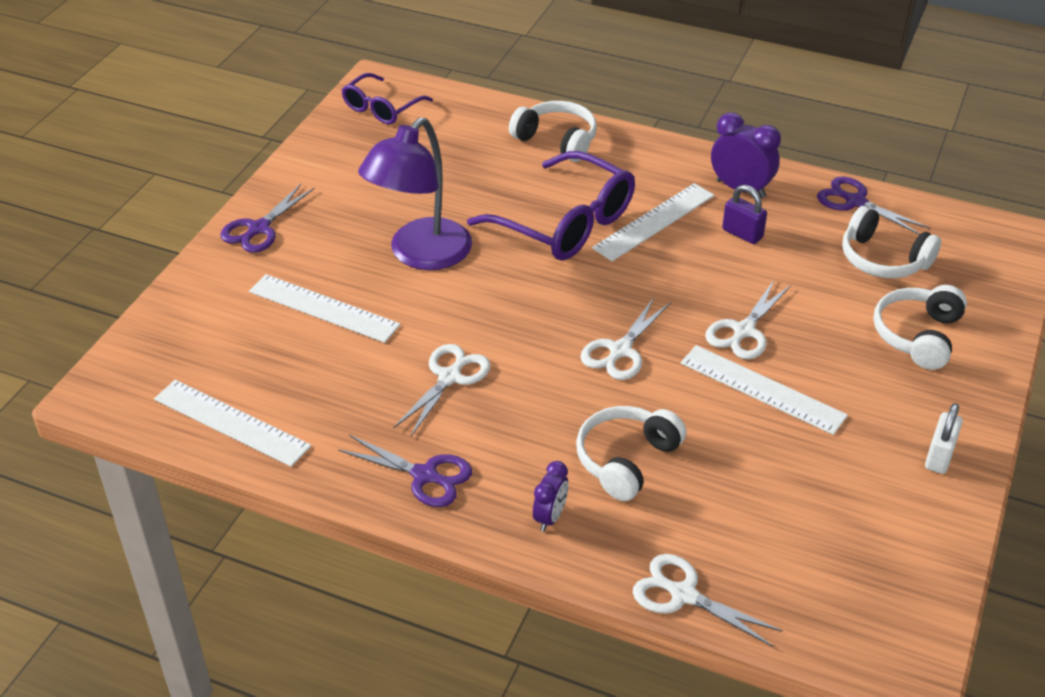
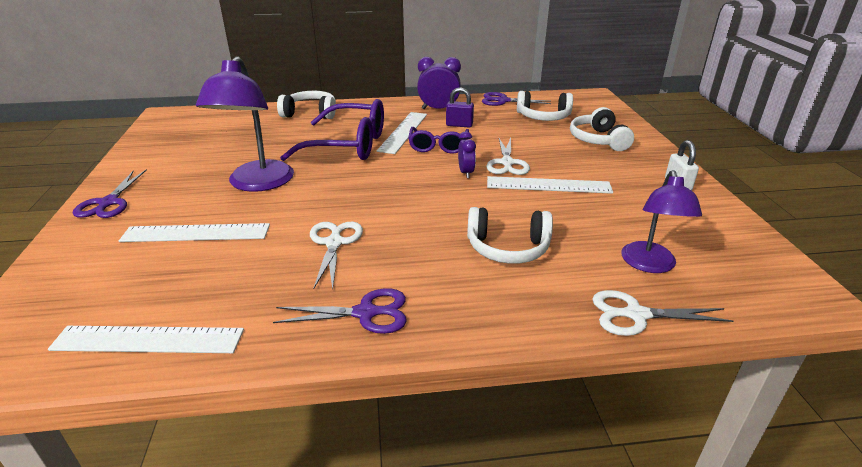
camera: 30 degrees left, 10 degrees down
(382, 108) = (176, 124): purple glasses -> purple glasses (438, 146)
(550, 517) = (491, 303): purple clock -> purple clock (466, 173)
(620, 350) = (443, 192): white scissors -> none
(626, 460) = (508, 248): white headphones -> white headphones turned 90 degrees counterclockwise
(764, 549) = (650, 265): none -> purple lamp

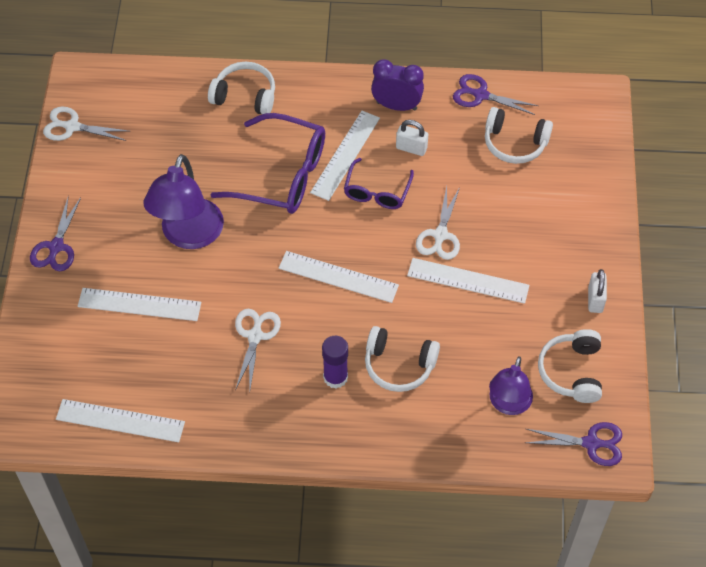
camera: 10 degrees right, 25 degrees up
(365, 313) = (271, 420): purple scissors -> purple scissors (591, 443)
(417, 194) = (338, 277): none -> white ruler
(437, 265) = (335, 377): none -> purple glue stick
(459, 125) = (411, 148): purple padlock -> white padlock
(466, 173) = (393, 247): purple clock -> none
(598, 140) = (555, 204): white headphones -> white headphones (571, 372)
(636, 315) = (470, 454): white scissors -> white scissors (72, 127)

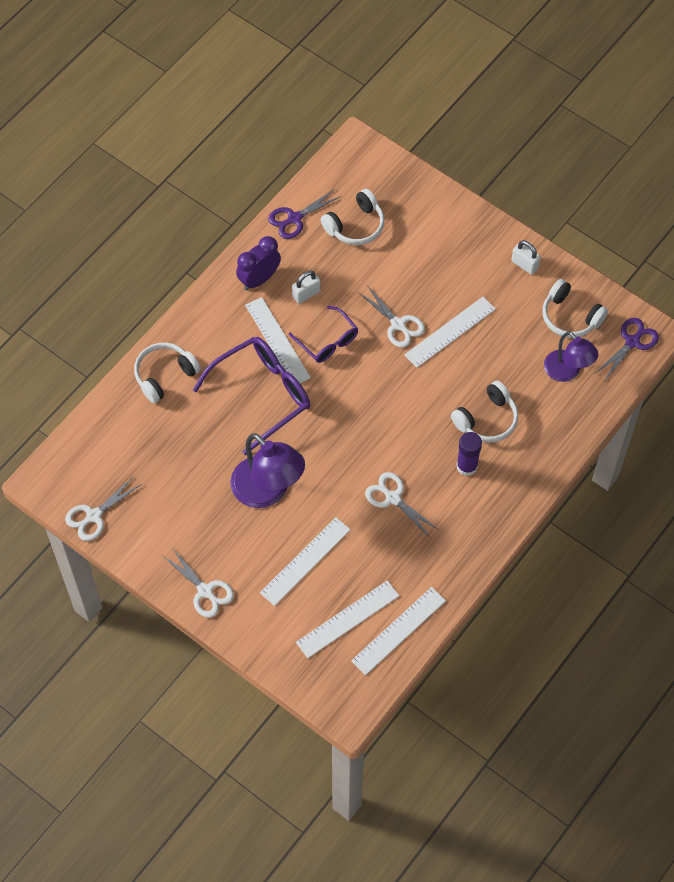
camera: 55 degrees left, 5 degrees up
(56, 247) = (205, 591): purple scissors -> white scissors
(338, 277) = (383, 413): white ruler -> white ruler (348, 619)

